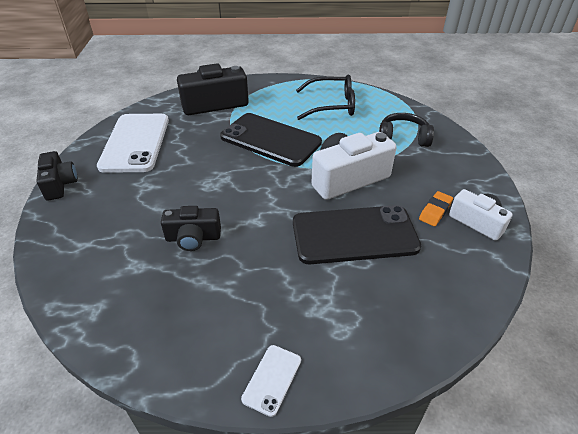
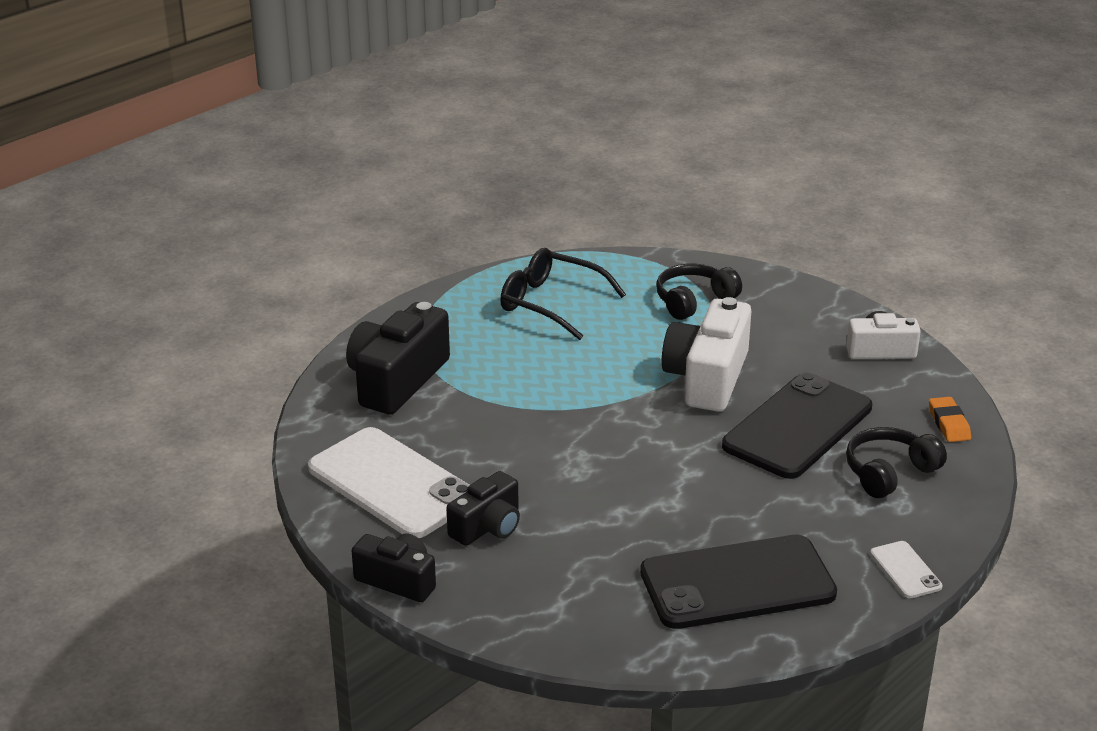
camera: 45 degrees left, 10 degrees down
(193, 238) = (657, 526): black camera -> black camera (488, 526)
(270, 140) = (554, 384): black phone -> black phone (737, 583)
(331, 105) = (552, 303): black glasses -> black glasses turned 105 degrees counterclockwise
(366, 302) = (889, 472): none -> black headphones
(435, 211) = (833, 362): orange eraser -> orange eraser (948, 424)

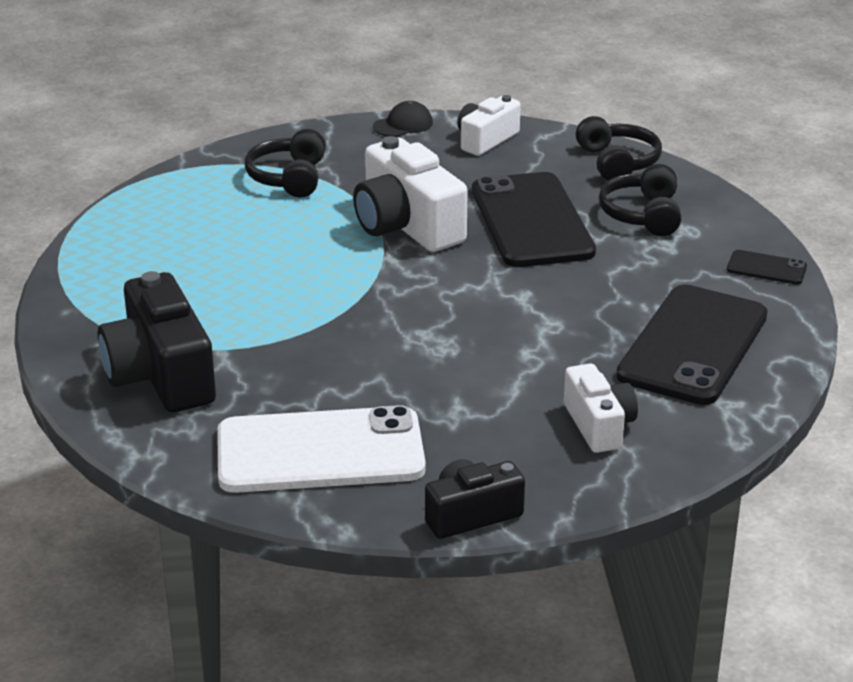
camera: 50 degrees left, 0 degrees up
(488, 526) = (458, 429): black camera -> none
(552, 303) = (177, 241): black glasses -> none
(572, 586) = (599, 425): none -> white camera
(841, 306) = (403, 125): none -> black cap
(905, 570) = (766, 268): white phone -> black phone
(948, 424) = (617, 162): orange eraser -> black headphones

